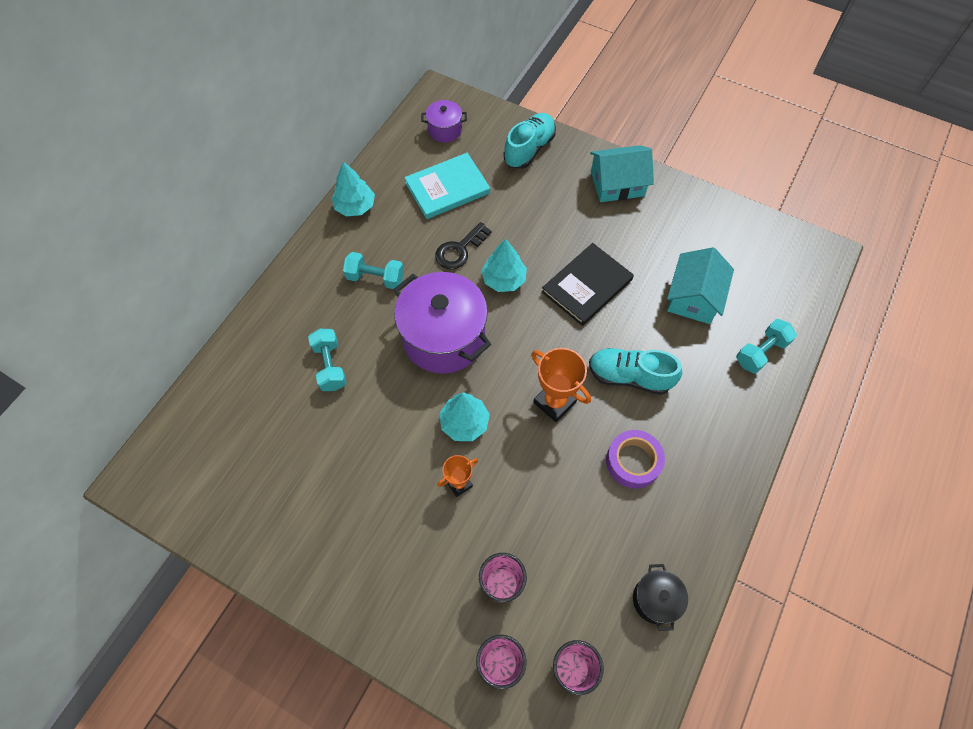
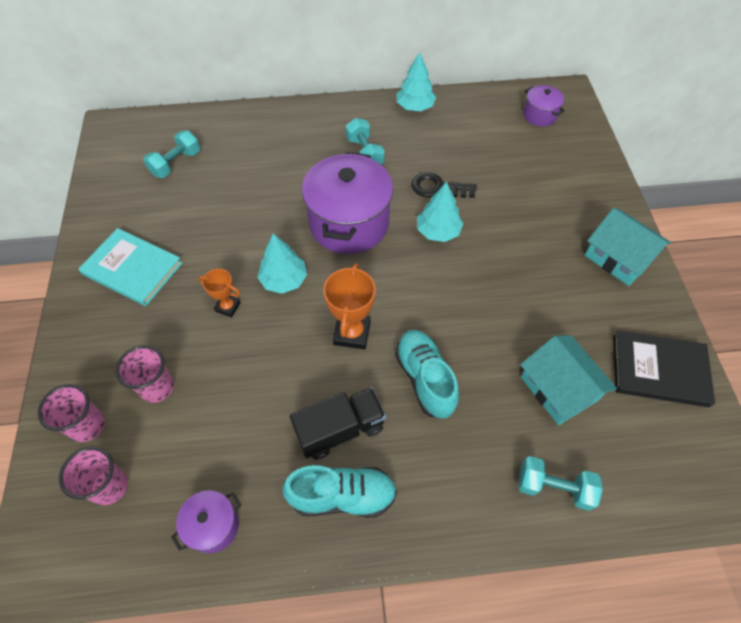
camera: 55 degrees right, 5 degrees down
(330, 366) = (269, 171): turquoise dumbbell -> turquoise dumbbell (176, 163)
(447, 188) = (487, 148): turquoise book -> turquoise book (132, 269)
(529, 149) = (583, 176): turquoise shoe -> turquoise shoe (342, 496)
(587, 286) = (488, 293): black book -> black book (659, 370)
(633, 461) = (340, 429): purple tape -> black truck
(655, 600) = (213, 525): black pot -> purple pot
(693, 297) = (559, 388): turquoise house -> turquoise house turned 75 degrees clockwise

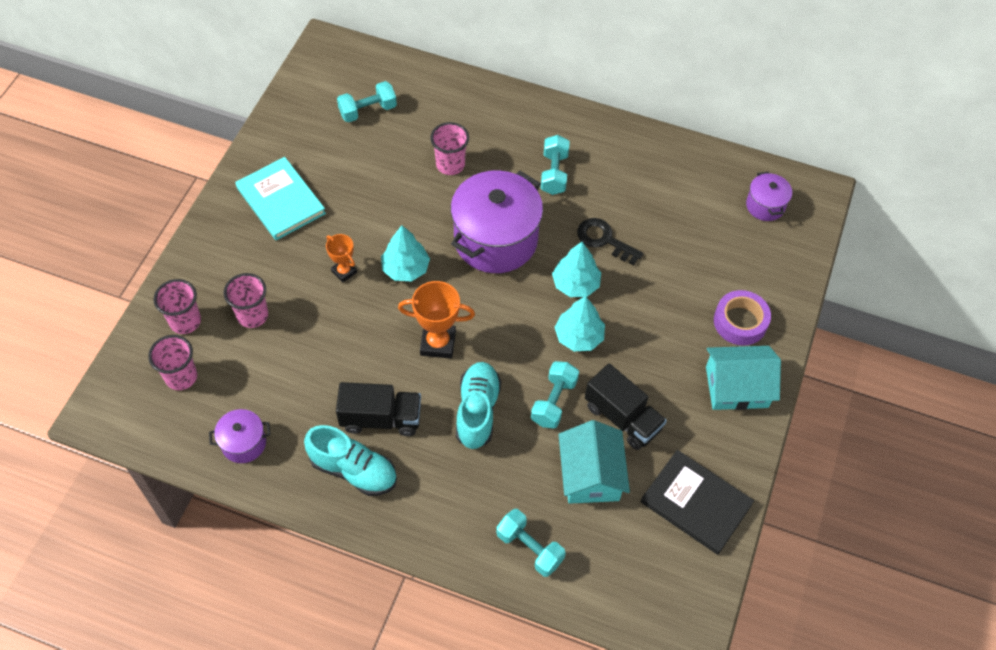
camera: 25 degrees right, 0 degrees up
(274, 179) = (450, 165): none -> pink cup
(352, 333) = (438, 343): orange trophy -> orange trophy turned 60 degrees clockwise
(415, 106) = (637, 142): turquoise tree -> turquoise tree (579, 336)
(485, 338) = (554, 401): none -> turquoise dumbbell
(550, 325) = (622, 417): none -> black truck
(584, 206) = (740, 322): none -> purple tape
(618, 257) = (736, 387): turquoise house -> turquoise house turned 75 degrees counterclockwise

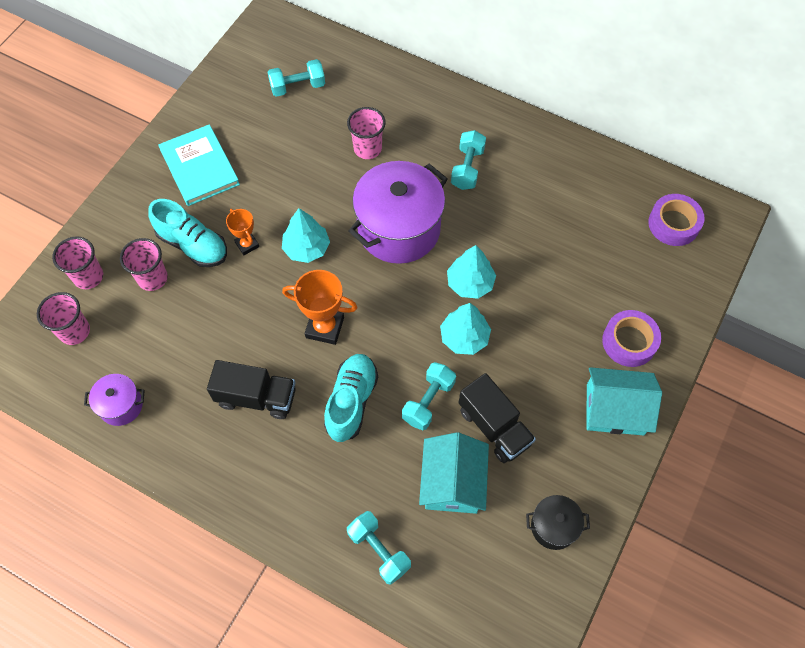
camera: 10 degrees right, 5 degrees up
(353, 470) = (221, 446): turquoise shoe -> turquoise shoe (193, 245)
(604, 240) = (505, 241): black key -> none
(696, 503) = (553, 526): black book -> black pot
(765, 206) = (673, 224): purple pot -> purple tape

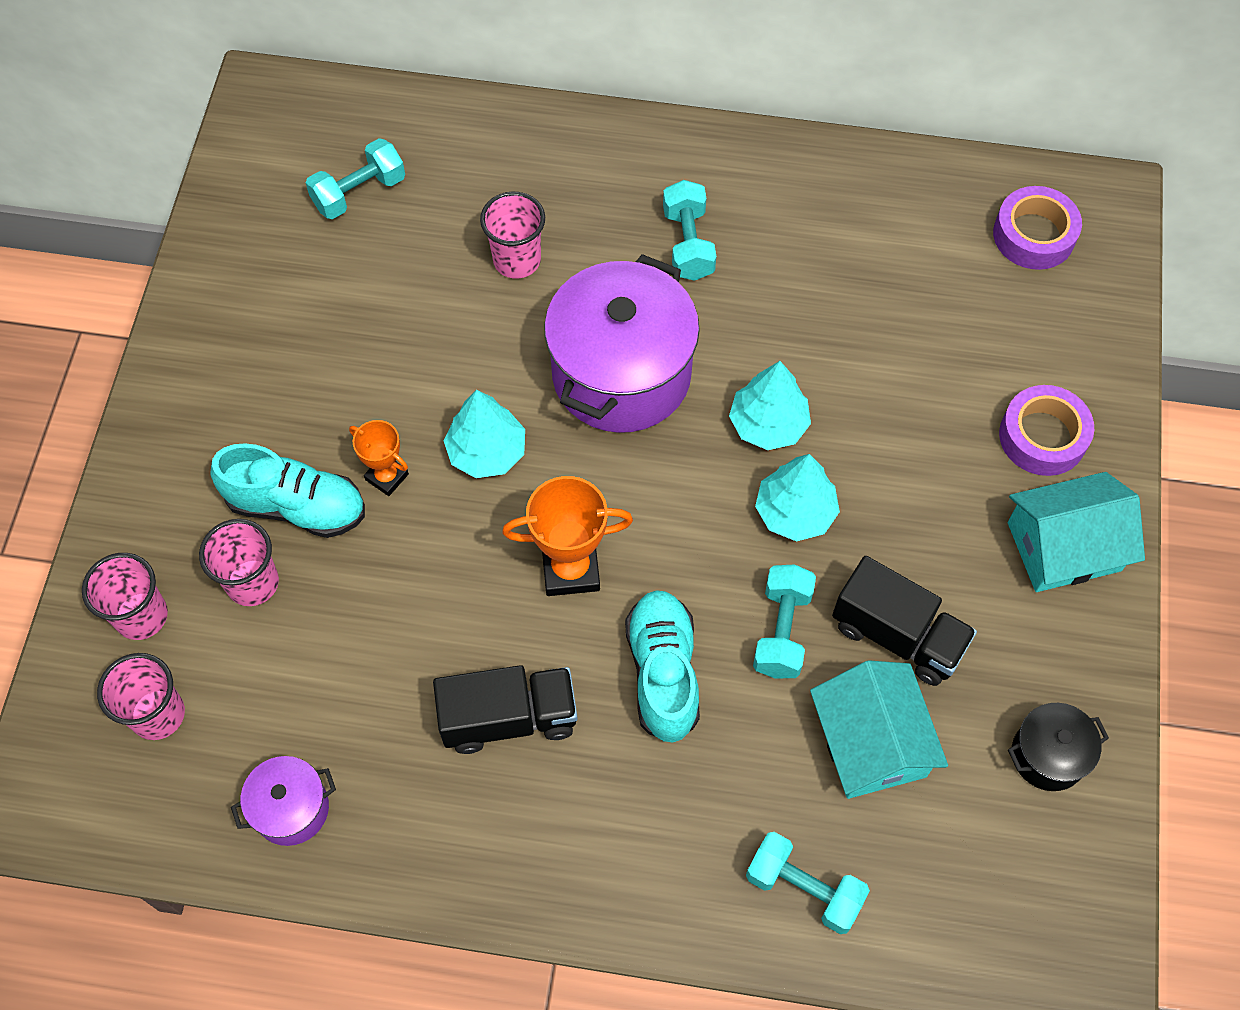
camera: 20 degrees left, 0 degrees up
(199, 167) = (251, 375): turquoise book -> none

